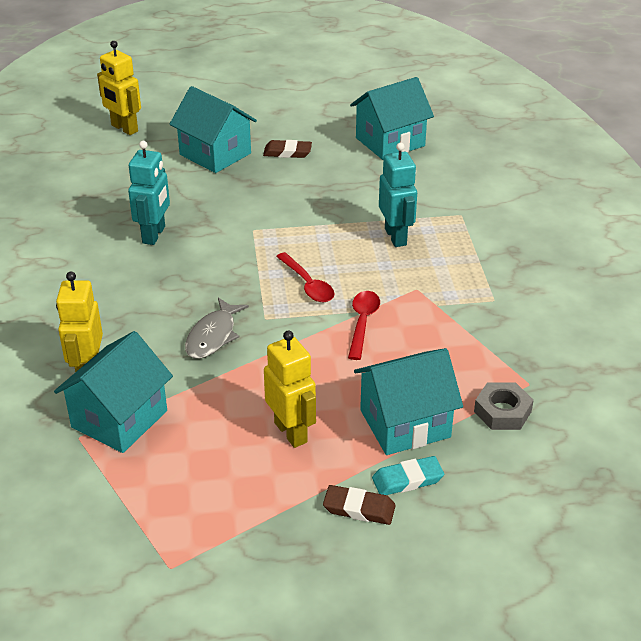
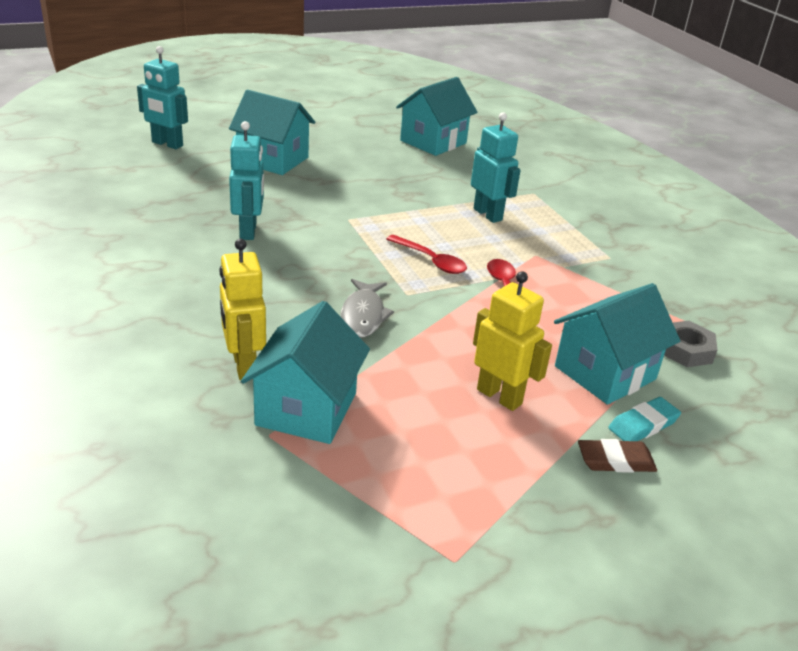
camera: 20 degrees left, 5 degrees down
(124, 128) = (167, 144): yellow robot -> turquoise robot
(287, 152) = (343, 155): brown eraser -> none

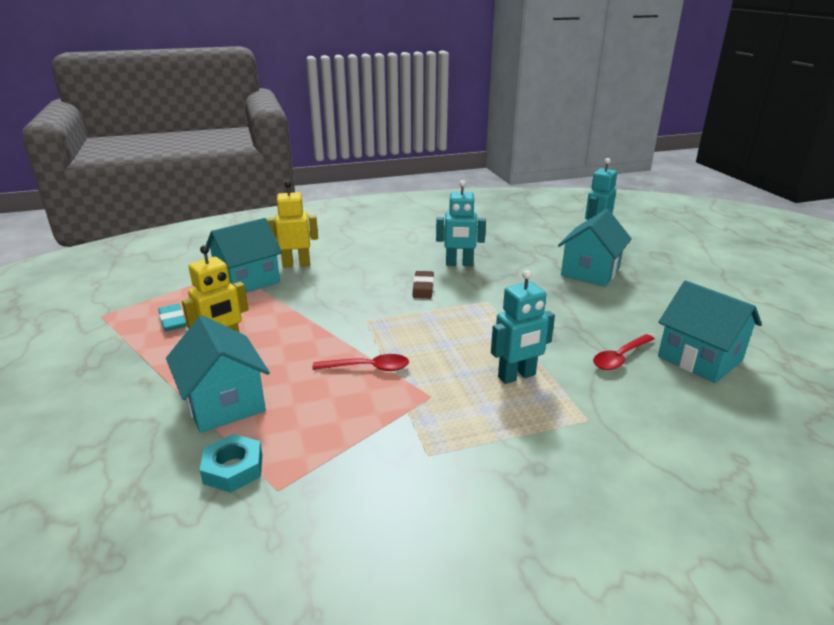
camera: 100 degrees right, 5 degrees down
(306, 409) = (247, 280): turquoise house -> turquoise house turned 60 degrees counterclockwise
(363, 316) = (339, 301): grey fish -> none
(431, 261) = (418, 334): red spoon -> red spoon (620, 357)
(615, 460) = (125, 386): brown eraser -> brown eraser (423, 287)
(643, 425) = (150, 410): turquoise eraser -> turquoise eraser (173, 321)
(685, 350) = (233, 469): grey nut -> turquoise nut

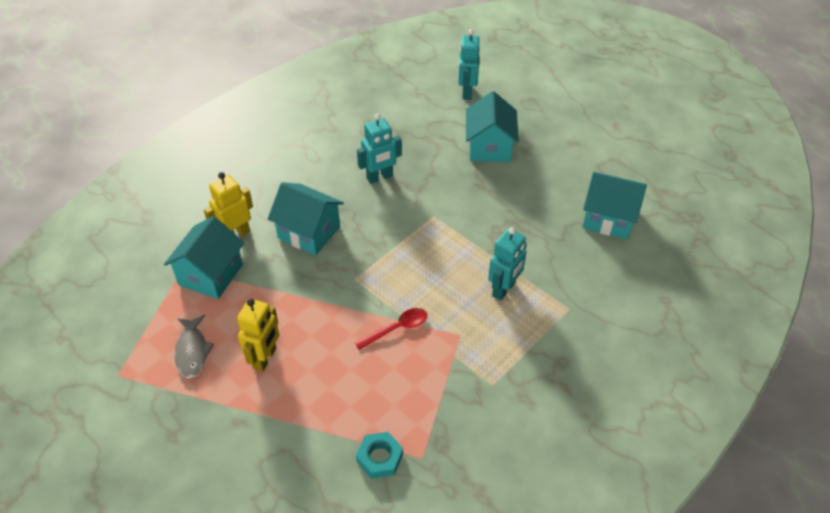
camera: 30 degrees left, 20 degrees up
(173, 321) = (192, 351): turquoise eraser -> grey fish
(224, 403) = (321, 411): turquoise house -> turquoise house (309, 232)
(423, 287) = (371, 221): brown eraser -> none
(620, 357) = (559, 240): red spoon -> none

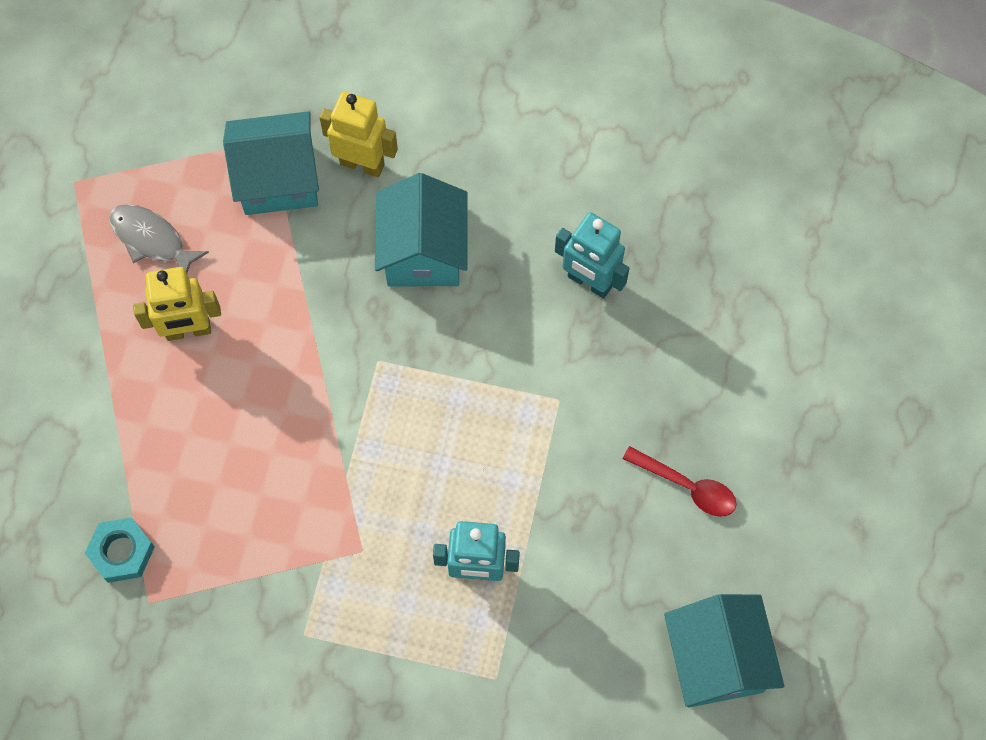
camera: 60 degrees right, 20 degrees up
(192, 351) = (152, 240): grey fish -> grey fish turned 75 degrees clockwise
(396, 329) = (325, 463): red spoon -> red spoon (687, 486)
(466, 92) = (870, 302): turquoise robot -> none
(489, 147) = (760, 404): turquoise house -> none

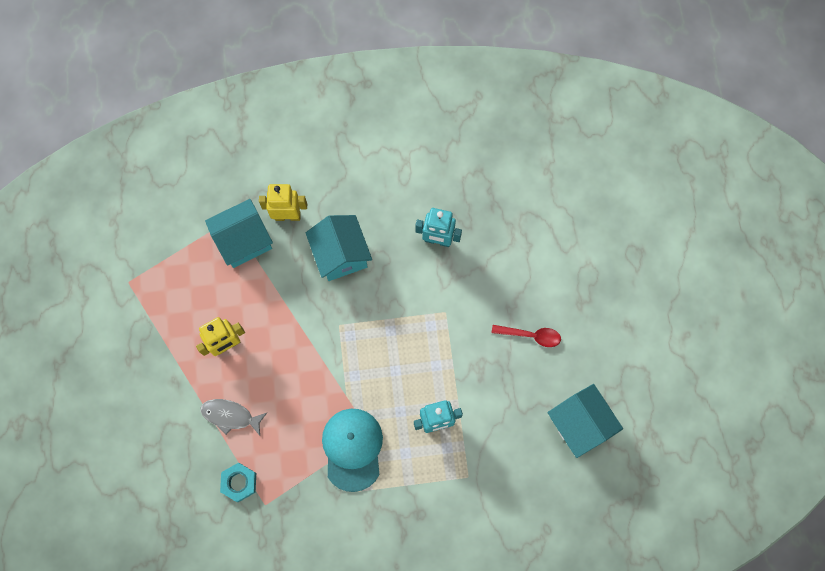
camera: 20 degrees left, 5 degrees up
(152, 240) = (186, 300): grey fish -> grey fish (230, 416)
(323, 564) = (352, 449): none -> turquoise cap

